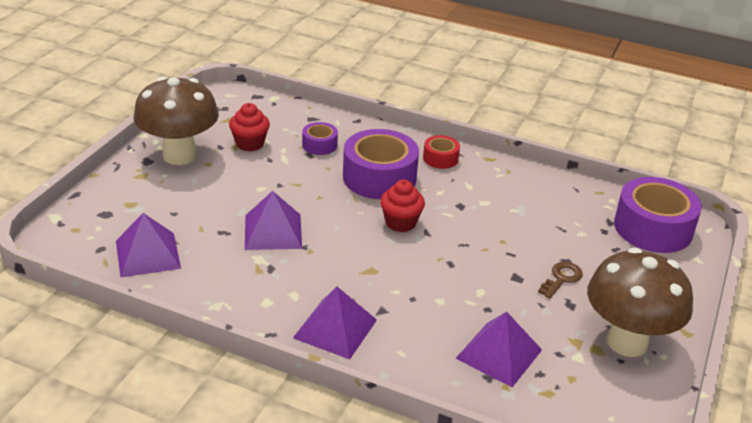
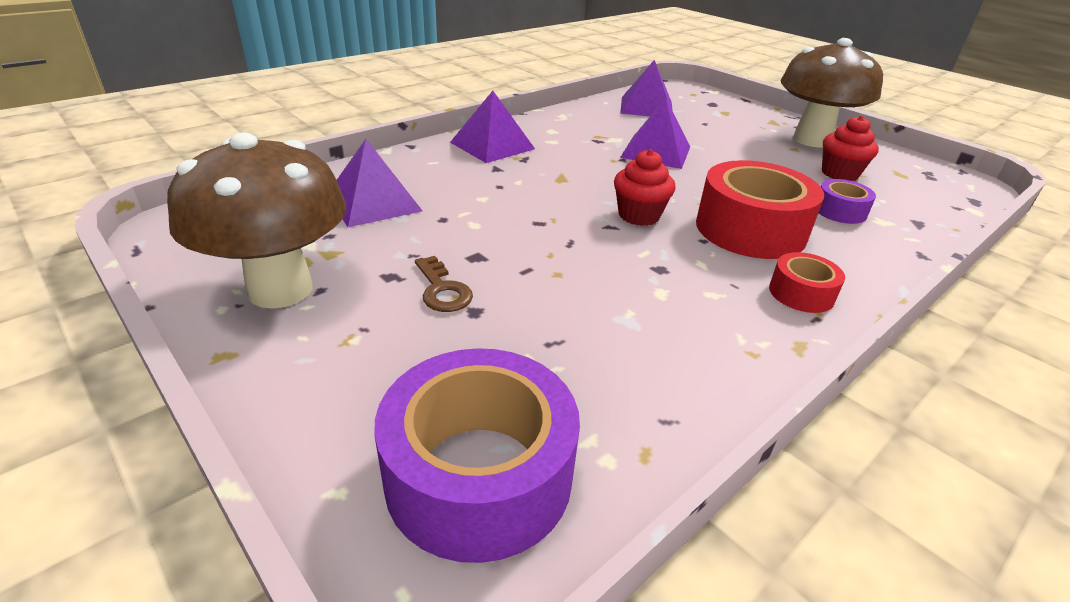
camera: 115 degrees right, 0 degrees up
(379, 177) = (750, 229): purple tape -> red tape

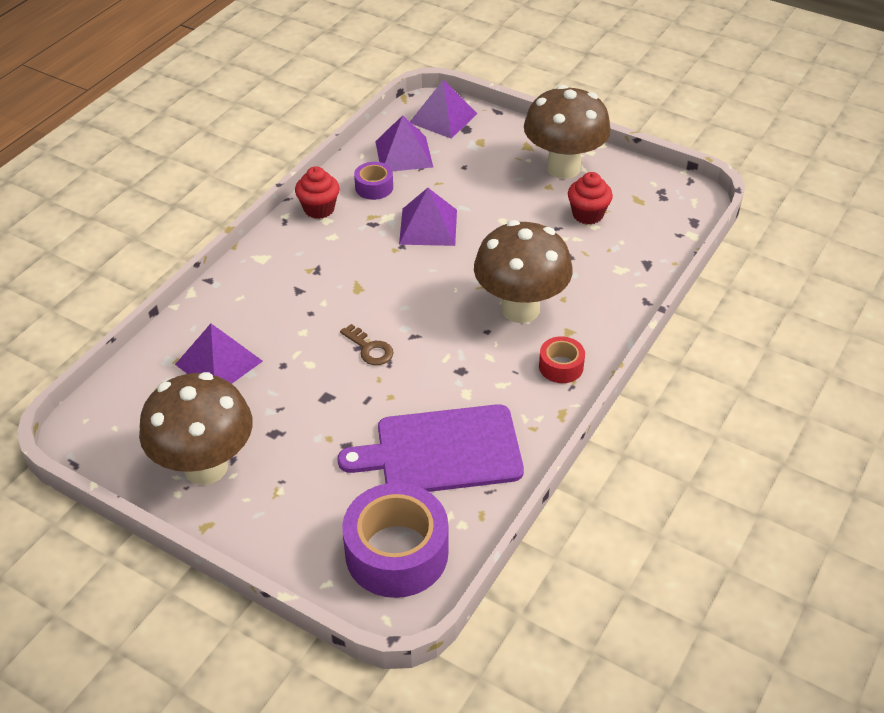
camera: 15 degrees left, 10 degrees up
(442, 290) = (317, 435): brown key -> brown key (370, 349)
(492, 145) = (281, 259): purple pyramid -> purple pyramid (443, 118)
(607, 349) = (442, 451): none -> purple cutting board
(639, 215) = (433, 317): red cupcake -> red cupcake (319, 209)
(750, 229) = (520, 309): red tape -> brown mushroom
(839, 211) = (587, 266): purple tape -> purple tape (374, 187)

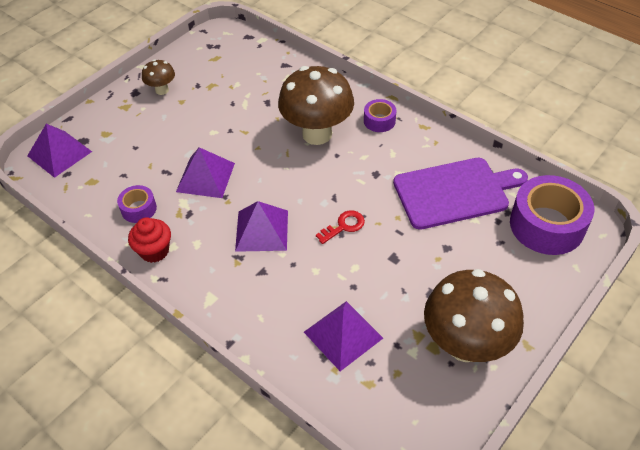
camera: 80 degrees left, 5 degrees up
(370, 349) = (344, 226): brown key -> red key
(404, 154) = (99, 184): purple pyramid -> purple pyramid (262, 230)
(442, 451) = (455, 192): purple cutting board -> purple cutting board turned 105 degrees counterclockwise
(561, 366) = (379, 121): red tape -> purple tape
(563, 168) = (162, 90): brown mushroom -> brown mushroom, size x0.48
(587, 214) = (222, 85): red cupcake -> none

